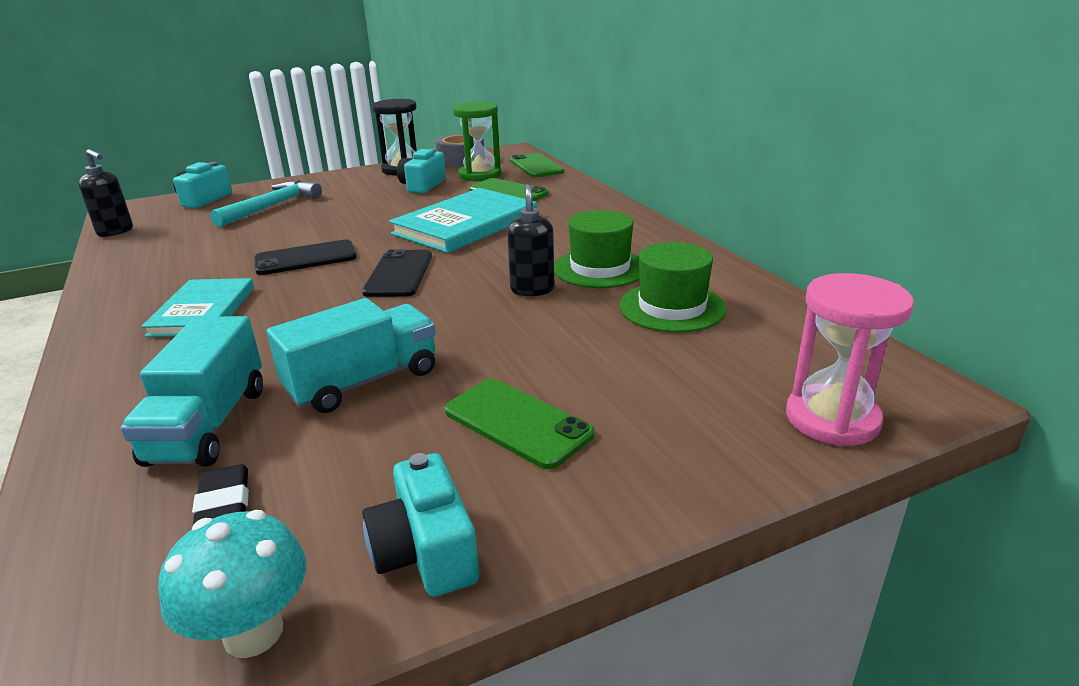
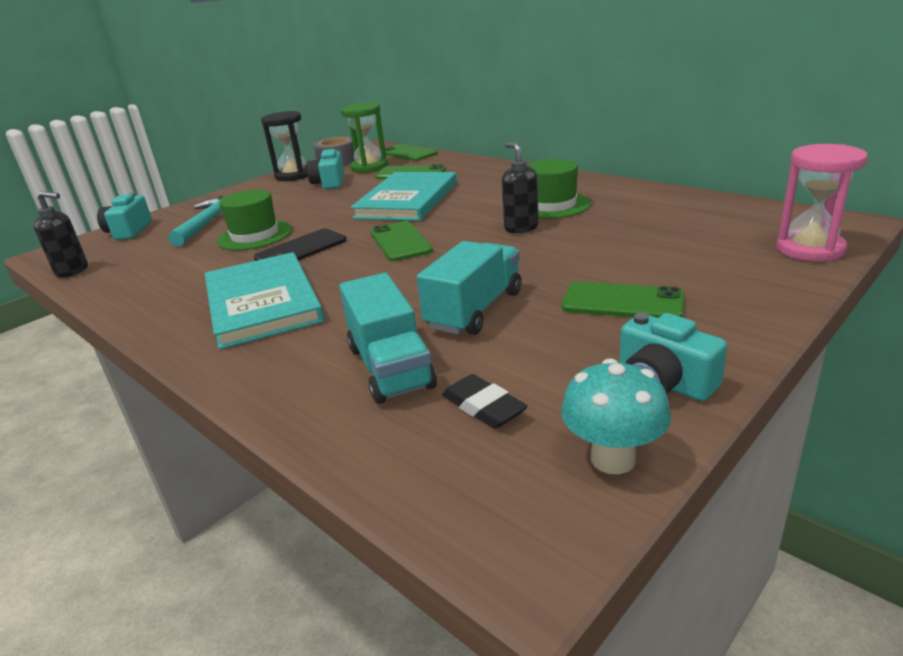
camera: 20 degrees left, 0 degrees up
(203, 311) = (262, 303): turquoise book -> turquoise book, size x1.55
(399, 274) = (400, 242): black phone -> green phone
(672, 307) = (634, 216): green hat -> green hat (255, 235)

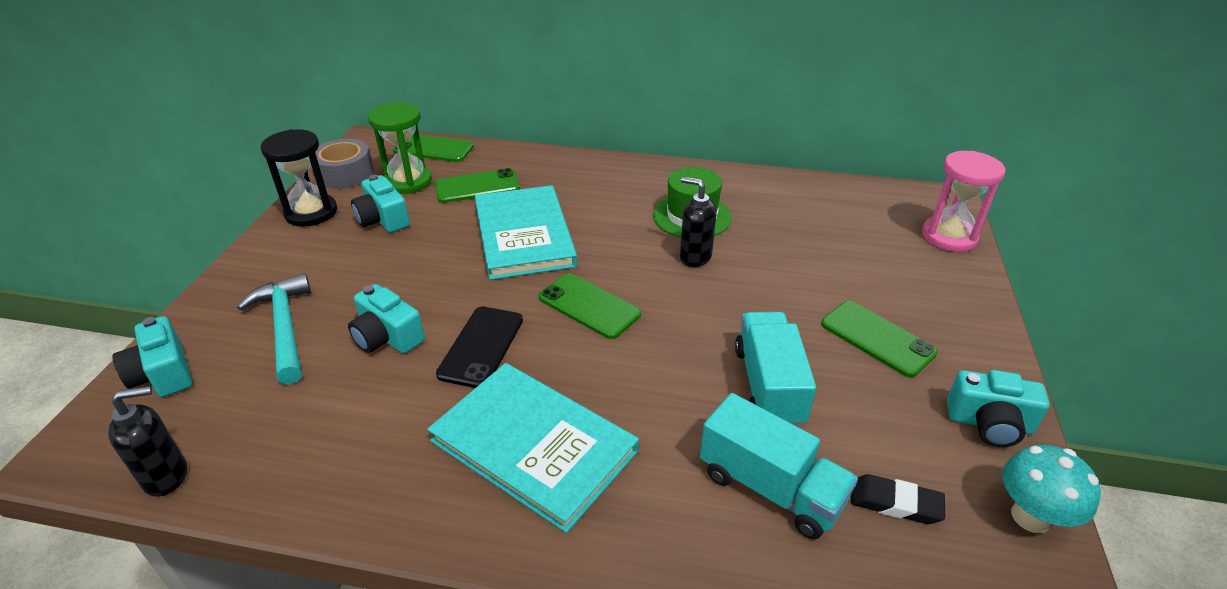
camera: 35 degrees left, 10 degrees up
(255, 235) = (387, 337): green hat -> turquoise camera
(622, 302) = (877, 338): green phone -> green phone turned 60 degrees clockwise

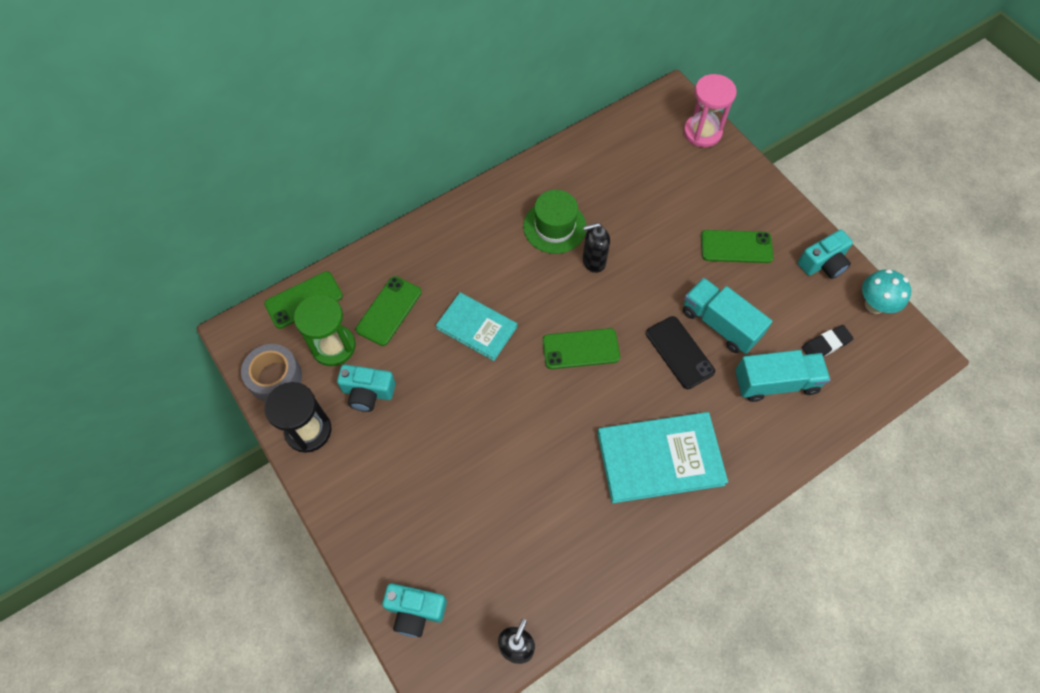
camera: 45 degrees left, 25 degrees up
(284, 327) = (435, 520): turquoise hammer -> none
(387, 337) = (503, 469): turquoise camera -> none
(481, 346) = (561, 428): black phone -> black phone (679, 352)
(524, 235) = (477, 327): turquoise book -> turquoise book, size x0.65

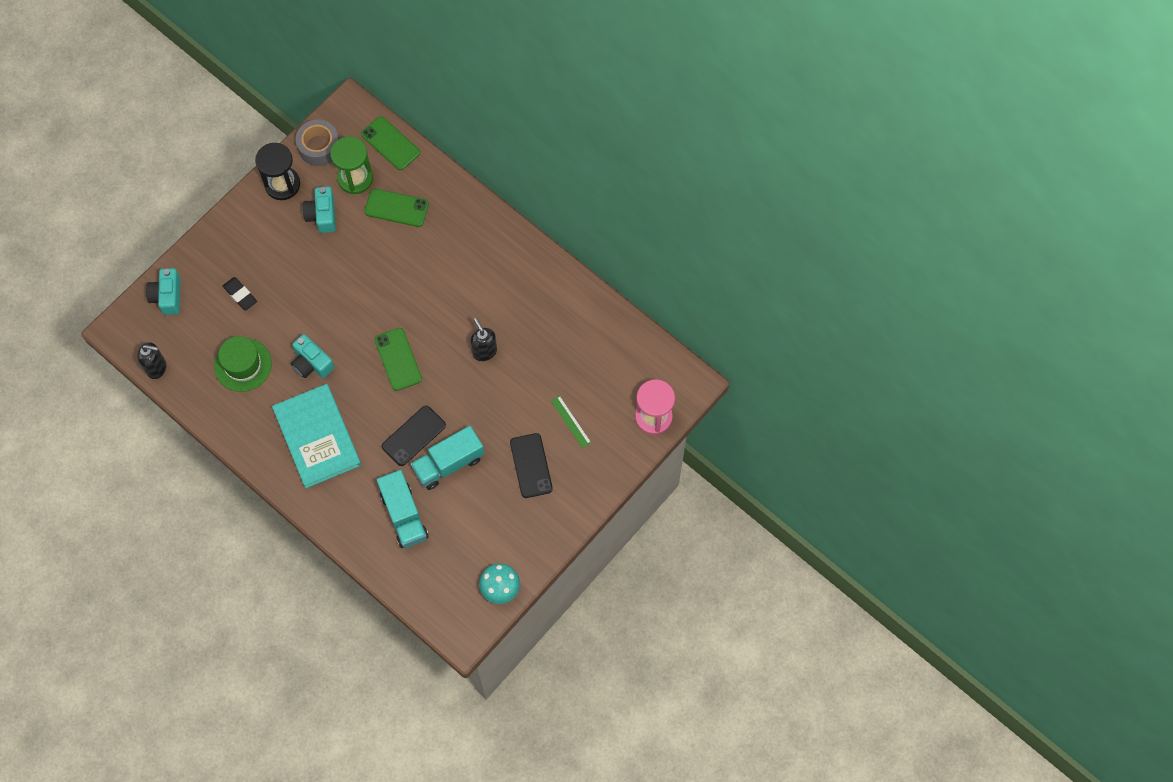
camera: 75 degrees right, 5 degrees up
(477, 327) = (398, 277): turquoise book -> none
(554, 227) = (511, 312): green hat -> green hat (243, 365)
(693, 201) = (570, 421): none -> green ruler
(720, 324) = (448, 463): turquoise truck -> turquoise truck turned 150 degrees counterclockwise
(736, 247) = (531, 465): green phone -> black phone
(823, 263) = (533, 541): turquoise camera -> turquoise camera (312, 363)
(826, 344) = (450, 552): black eraser -> black eraser (240, 295)

